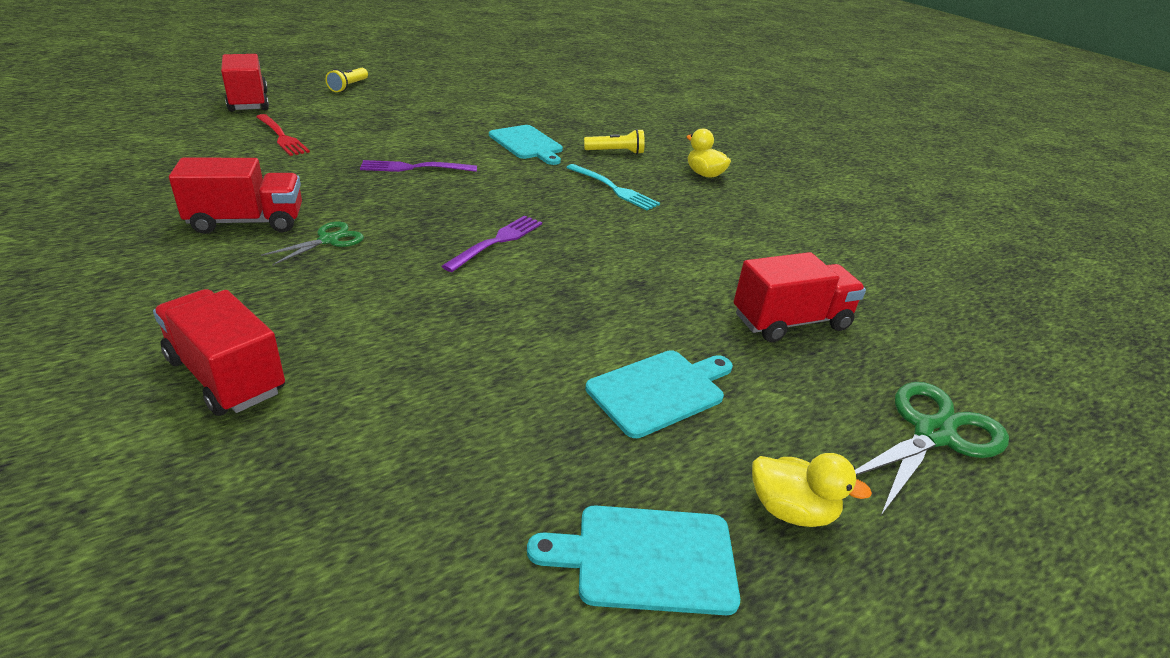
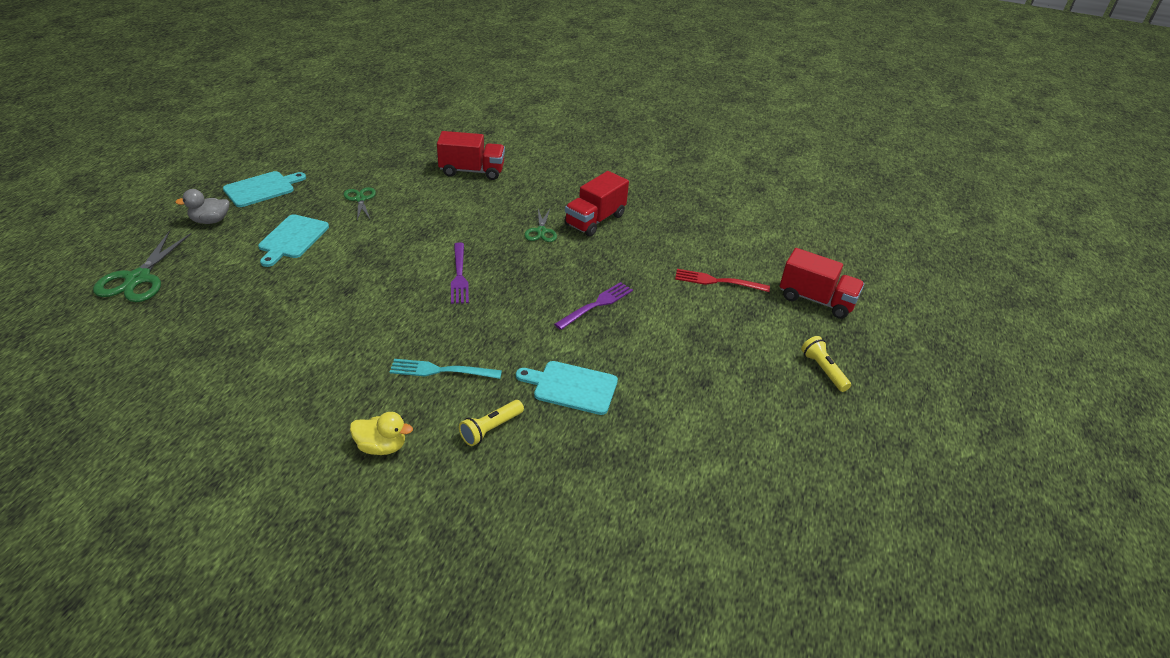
camera: 140 degrees right, 5 degrees up
(484, 416) = (360, 199): none -> green scissors
(791, 322) = (235, 310): red truck -> none
(791, 510) = (210, 221): yellow duck -> grey duck

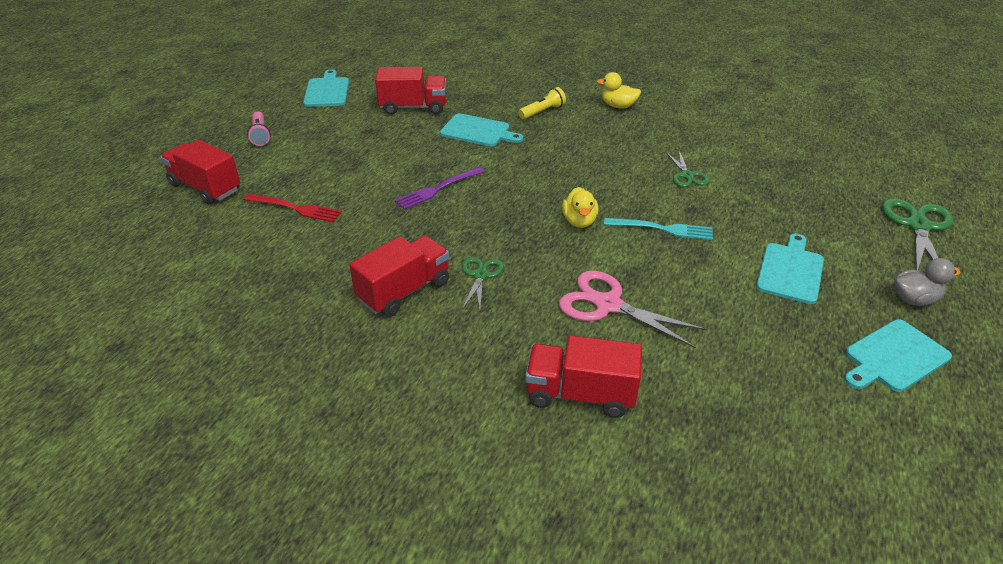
camera: 170 degrees left, 0 degrees up
(360, 199) = (737, 334): green scissors -> green scissors (687, 175)
(441, 370) = (584, 144): turquoise fork -> turquoise fork (662, 229)
(446, 214) = (608, 305): none -> pink scissors
(459, 275) = (579, 221): purple fork -> yellow duck
(668, 429) = (413, 107): none -> red truck
(803, 460) = (327, 91): none -> turquoise cutting board
(823, 370) = (260, 135): yellow flashlight -> pink flashlight

